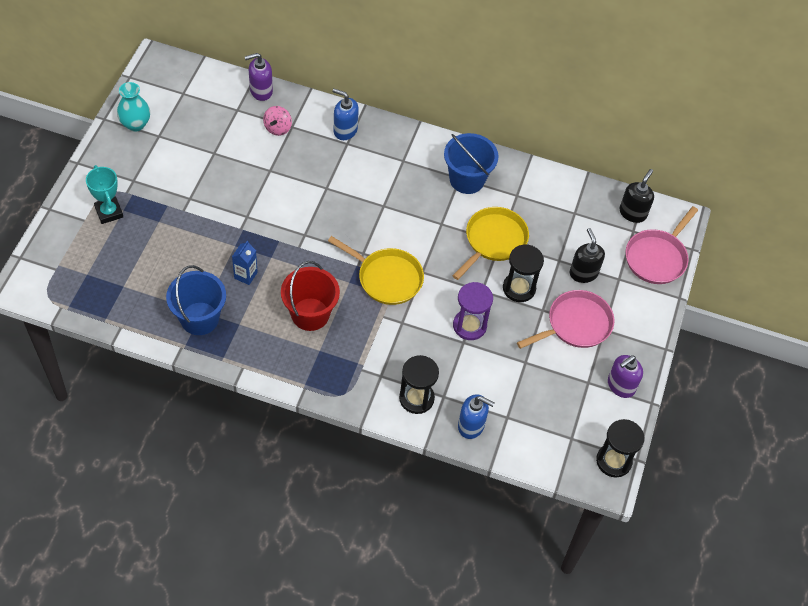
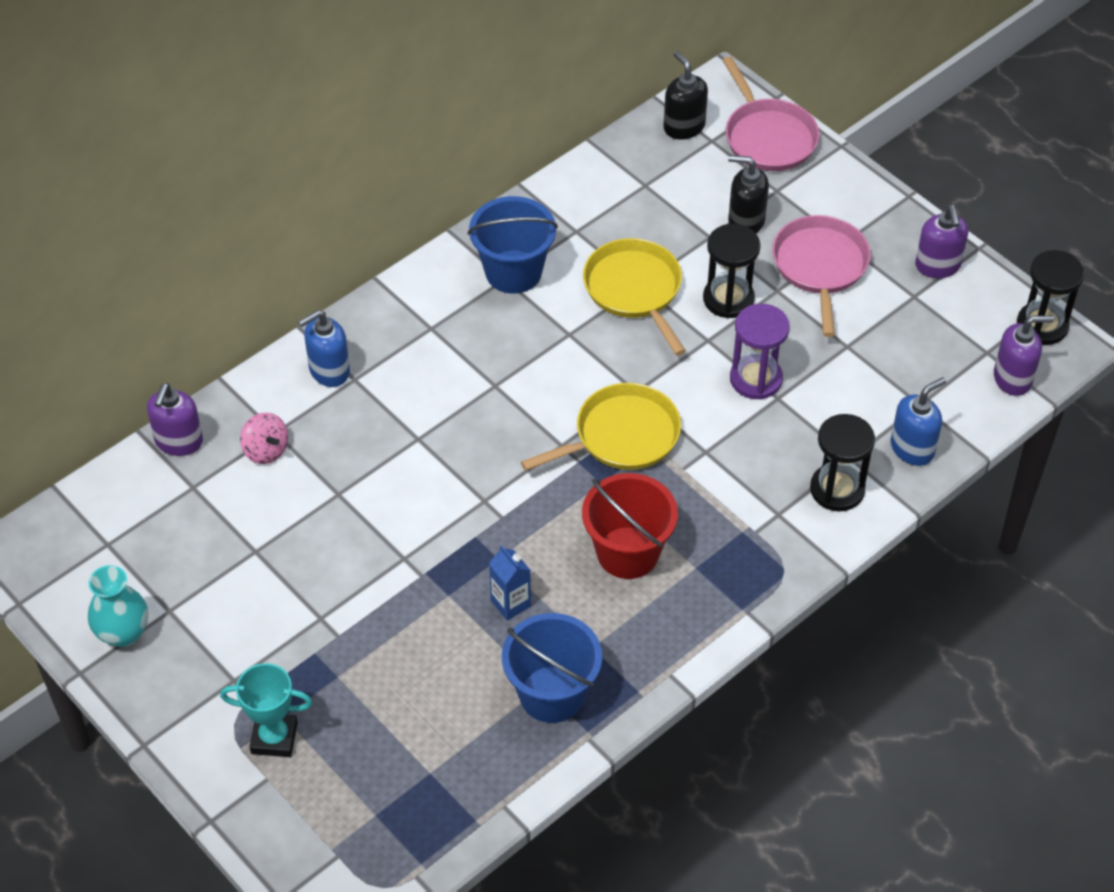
camera: 55 degrees left, 5 degrees down
(560, 460) = (1013, 378): none -> purple soap dispenser

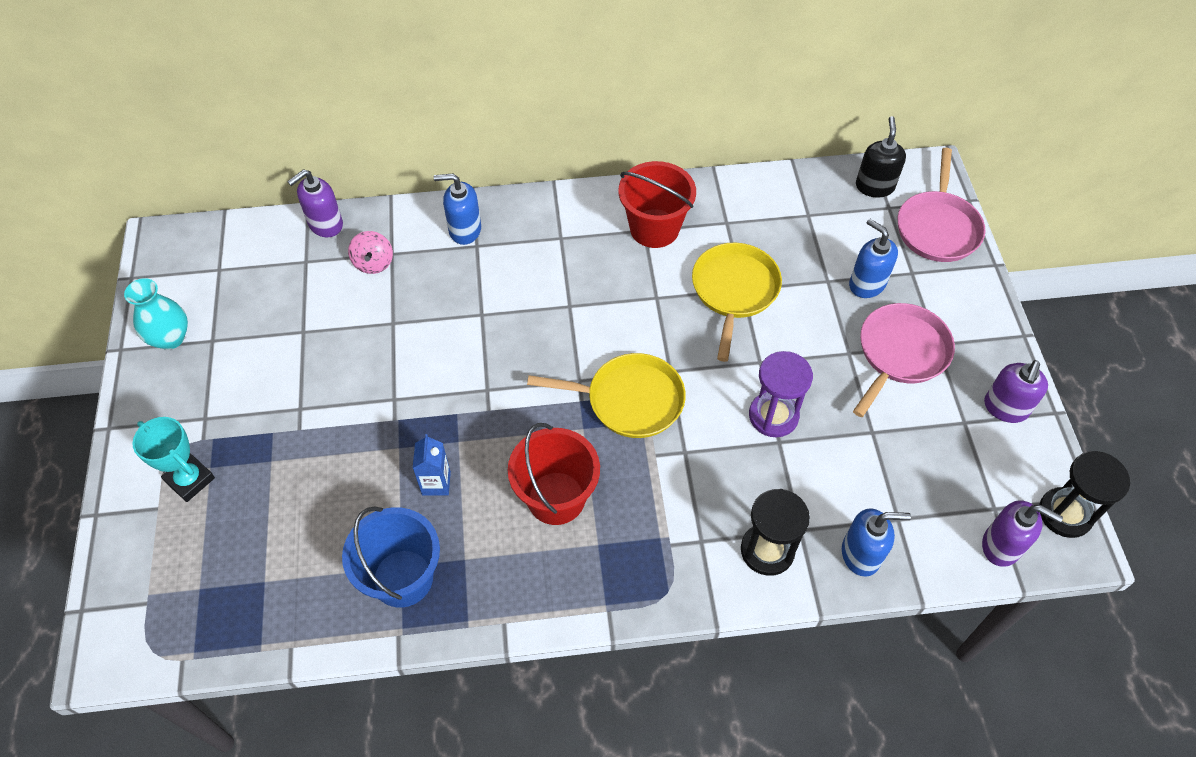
camera: 35 degrees right, 5 degrees up
(513, 272) = (654, 228): blue bucket -> red bucket
(728, 299) = (803, 338): black hourglass -> none
(745, 221) = (866, 284): black soap dispenser -> blue soap dispenser

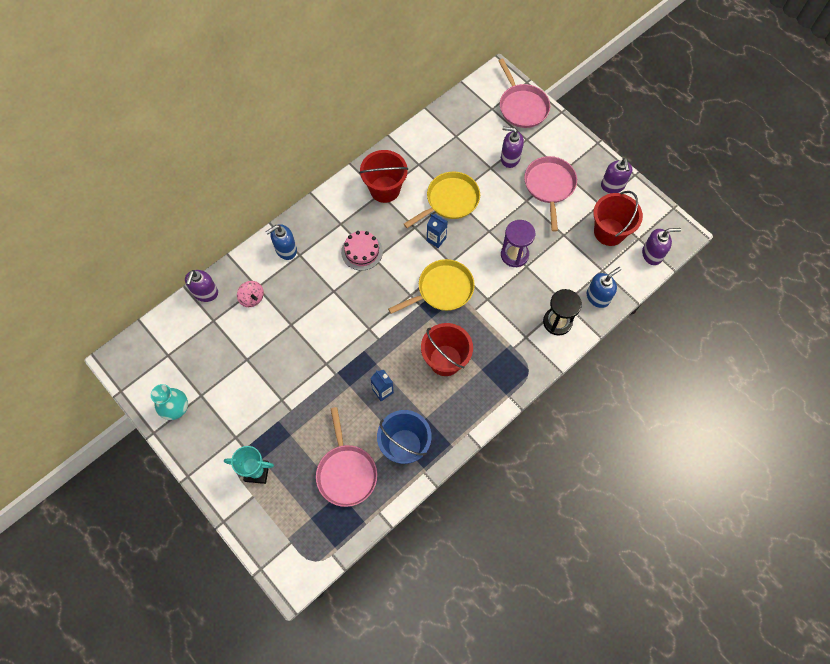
camera: 35 degrees left, 10 degrees up
(296, 560) = (346, 472): none -> pink pan
(559, 287) = (362, 251): none -> pink cake
(674, 330) = (436, 239): none -> blue carton
(734, 291) = (450, 200): yellow pan -> yellow pan turned 75 degrees clockwise
(866, 284) = (510, 158): blue soap dispenser -> purple soap dispenser
(874, 186) = (477, 100): black soap dispenser -> none
(951, 470) = (609, 232): none -> red bucket
(1065, 513) = (668, 222): black hourglass -> none

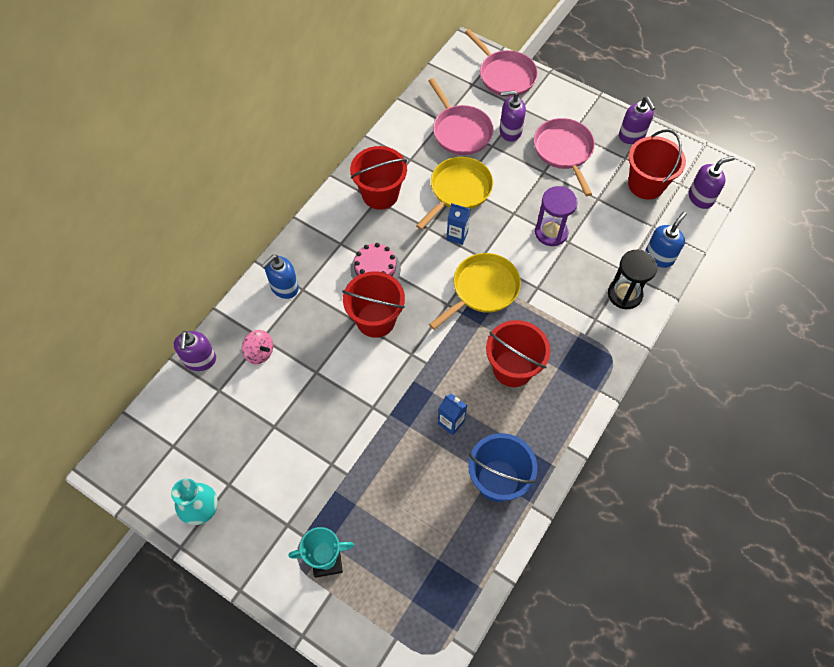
camera: 15 degrees left, 5 degrees down
(346, 472) = (438, 532): pink pan -> pink pan (460, 131)
(349, 294) = (376, 320): none -> red bucket

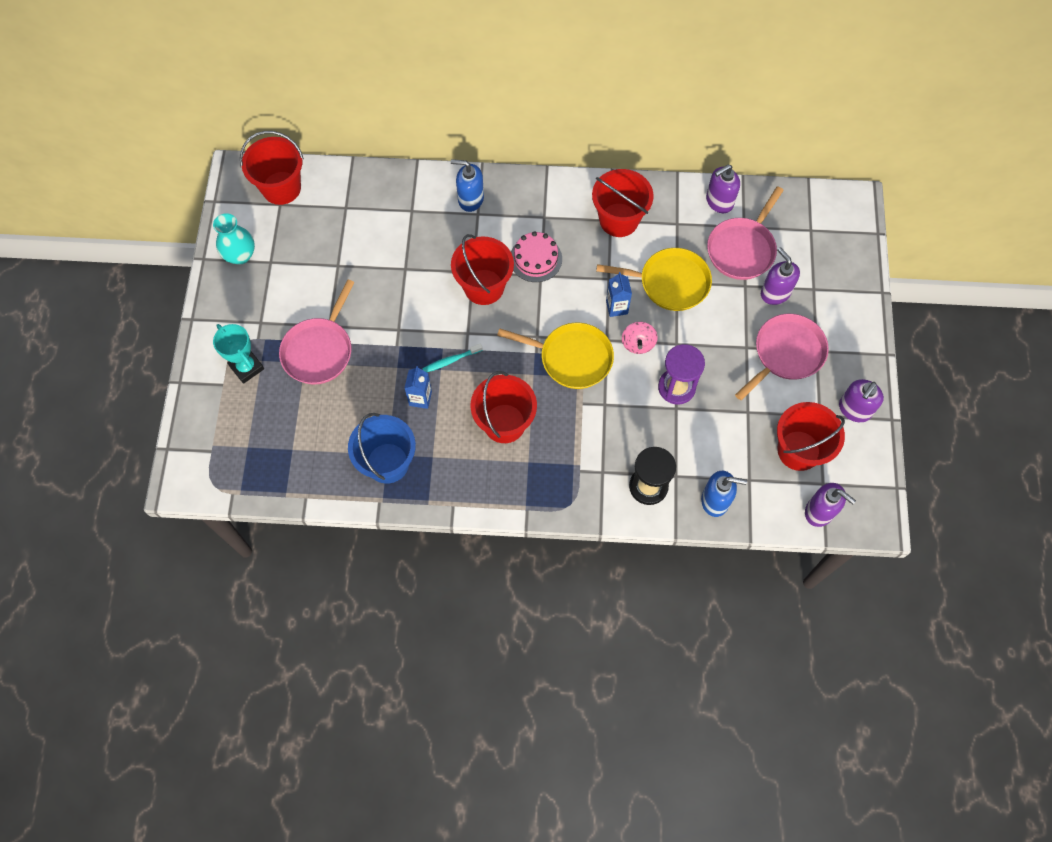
camera: 60 degrees right, 5 degrees up
(156, 436) = (281, 188): none -> red bucket
(200, 360) = (364, 178): purple soap dispenser -> purple soap dispenser (719, 201)
(259, 353) = (397, 216): pink spinning top -> pink spinning top (638, 343)
(429, 380) = (451, 360): none -> turquoise toothbrush
(505, 75) = (845, 253): pink pan -> pink pan (319, 350)

